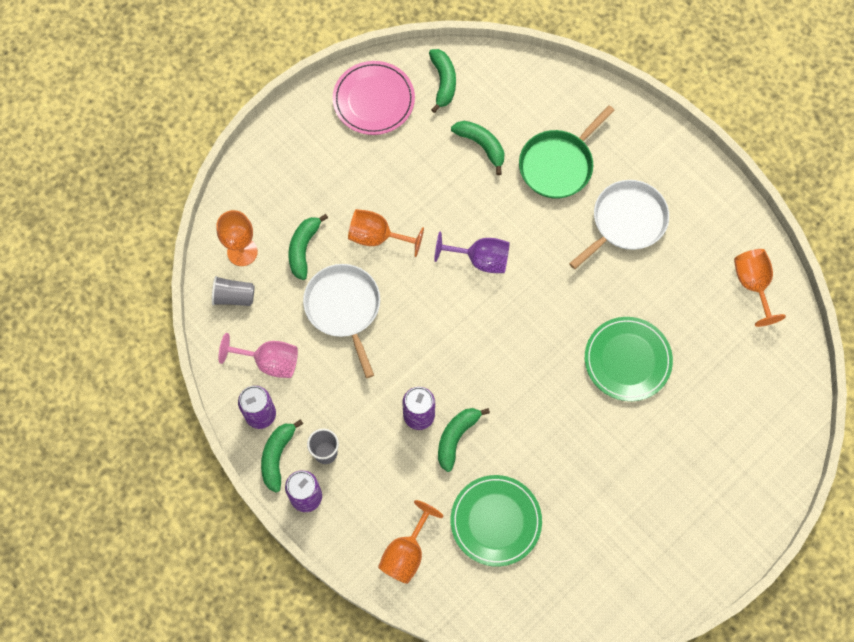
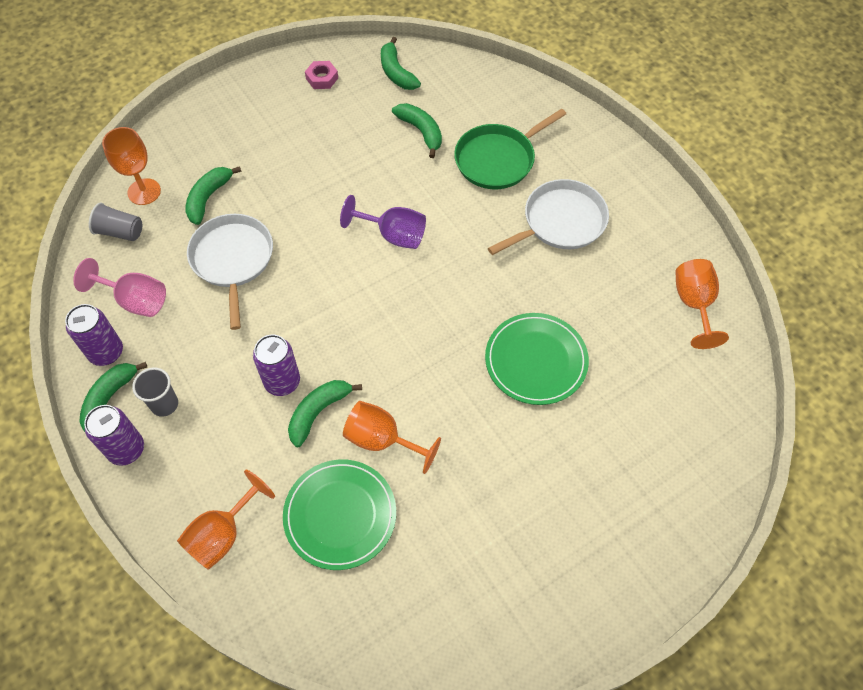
camera: 10 degrees right, 10 degrees down
(373, 100) = (322, 78): pink plate -> pink nut
(377, 237) = (289, 198): orange goblet -> orange goblet (382, 440)
(443, 82) = (396, 72): green banana -> green banana turned 150 degrees clockwise

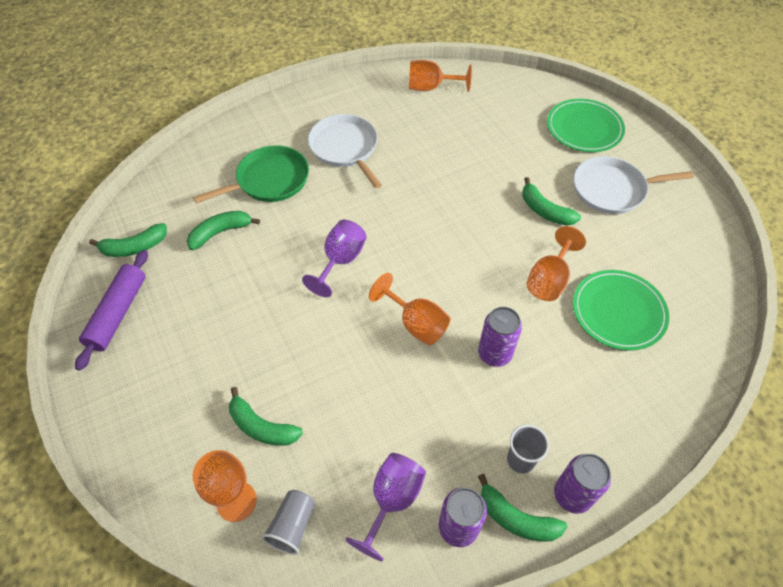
camera: 85 degrees left, 5 degrees down
(135, 300) = (392, 500): pink goblet -> purple goblet
(223, 534) = (647, 401): orange goblet -> orange goblet (416, 323)
(232, 260) = (350, 399): white pan -> white pan (612, 189)
(318, 412) = (525, 325): green banana -> green banana (544, 211)
(322, 78) = (117, 313): pink nut -> purple rolling pin
(498, 159) = (269, 180): green pan -> green pan turned 90 degrees counterclockwise
(536, 360) = (475, 177): green plate -> green plate (584, 128)

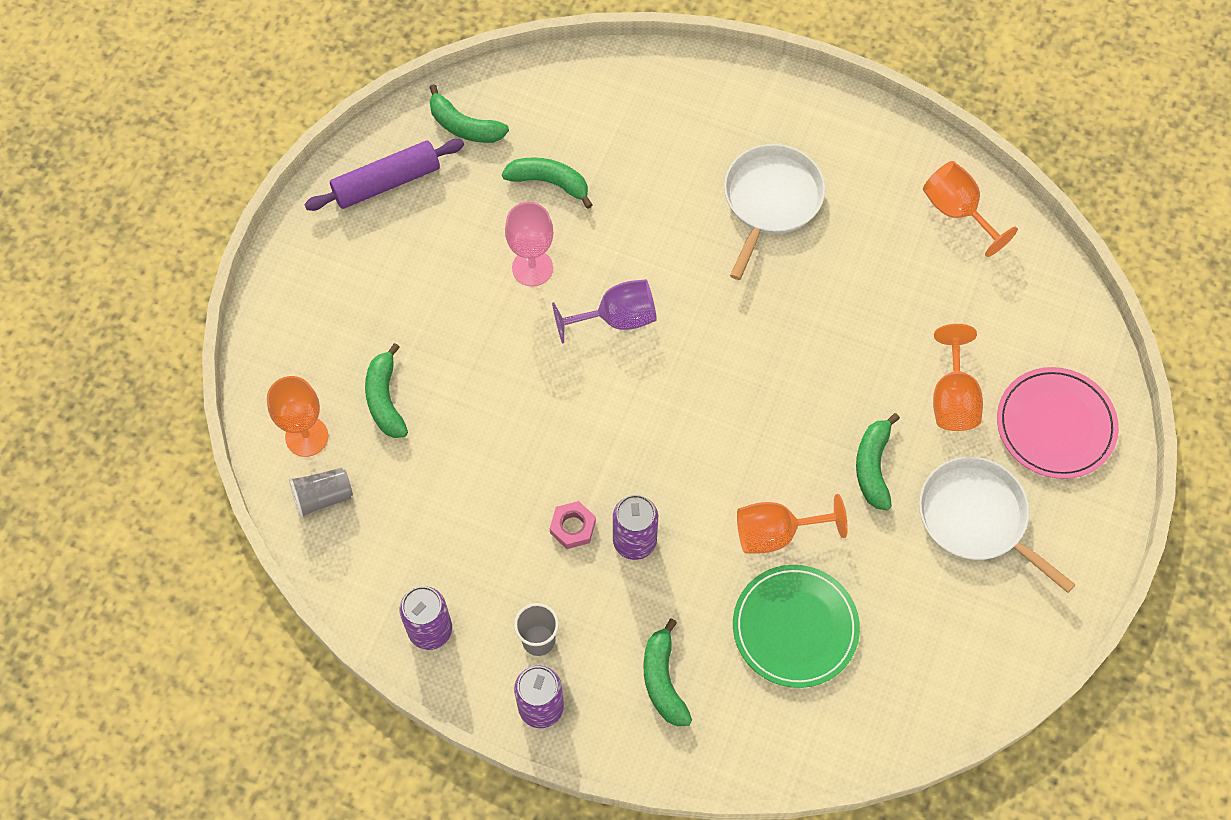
camera: 50 degrees right, 10 degrees up
(263, 279) = (532, 268): none -> pink goblet
(269, 180) = (655, 167): green pan -> none
(392, 500) = (409, 558): purple goblet -> none
(416, 323) = (605, 445): orange goblet -> orange goblet (953, 398)
(456, 381) = (573, 527): none -> pink nut
(516, 518) = (478, 673): green banana -> green banana (663, 680)
(584, 128) = (1055, 425): green plate -> pink plate

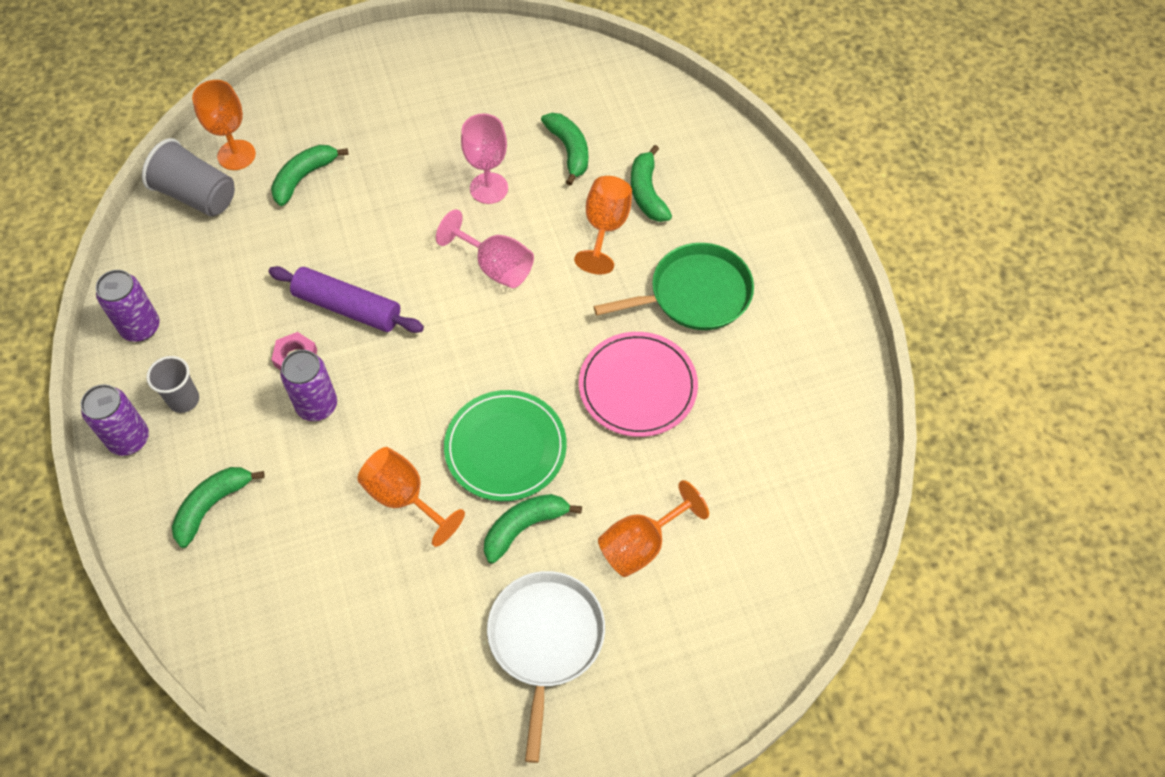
camera: 50 degrees right, 5 degrees down
(323, 497) = (197, 195): grey cup -> grey cup, size x1.53
(386, 182) = (476, 63): purple rolling pin -> purple rolling pin (348, 307)
(464, 126) = (564, 73): green banana -> green banana (647, 193)
(616, 319) = (495, 266): purple goblet -> pink goblet
(771, 200) = (695, 294): white pan -> green pan
(795, 627) = (331, 568): green plate -> green plate (505, 448)
(957, 211) = (819, 428): orange goblet -> orange goblet (605, 228)
(1055, 425) = (690, 644): pink plate -> pink plate (637, 386)

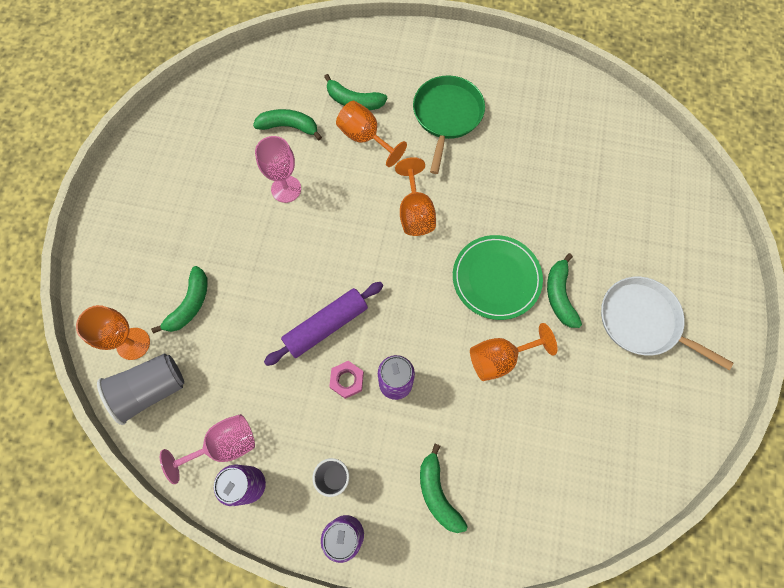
camera: 60 degrees left, 10 degrees up
(304, 177) = (190, 304): green banana -> green banana turned 135 degrees counterclockwise
(495, 266) = (353, 216): pink goblet -> pink goblet (224, 445)
(637, 386) = (494, 181): pink plate -> none
(641, 544) = (604, 235): orange goblet -> orange goblet (415, 212)

